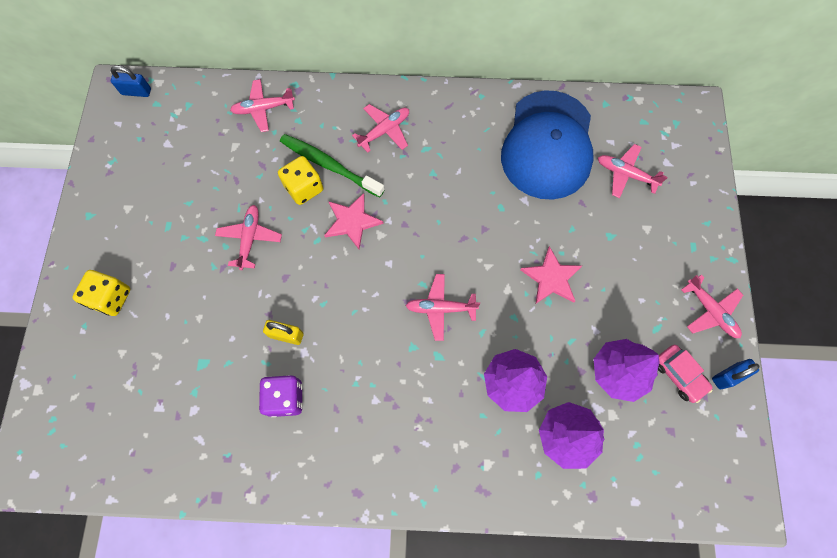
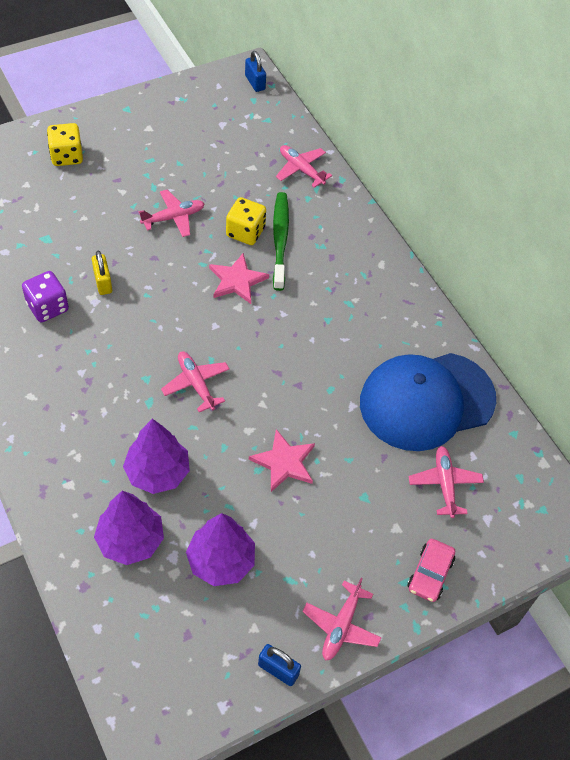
camera: 55 degrees right, 15 degrees down
(385, 131) = (344, 264): pink plane -> none
(679, 375) = (252, 620): pink car -> pink car (430, 574)

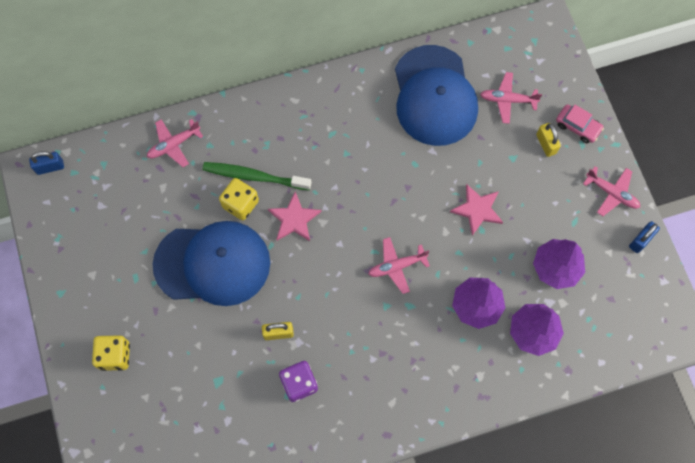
camera: 75 degrees left, 15 degrees up
(174, 217) = (212, 264): pink plane -> blue cap
(394, 535) = (546, 144): none -> yellow padlock

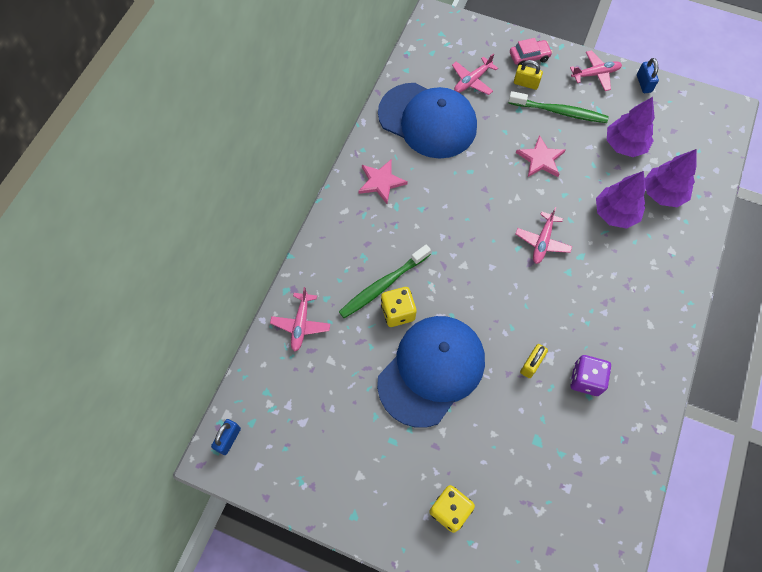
camera: 50 degrees left, 5 degrees down
(294, 219) = (444, 283): pink star -> pink star (381, 182)
(541, 191) = (559, 112): none -> green toothbrush

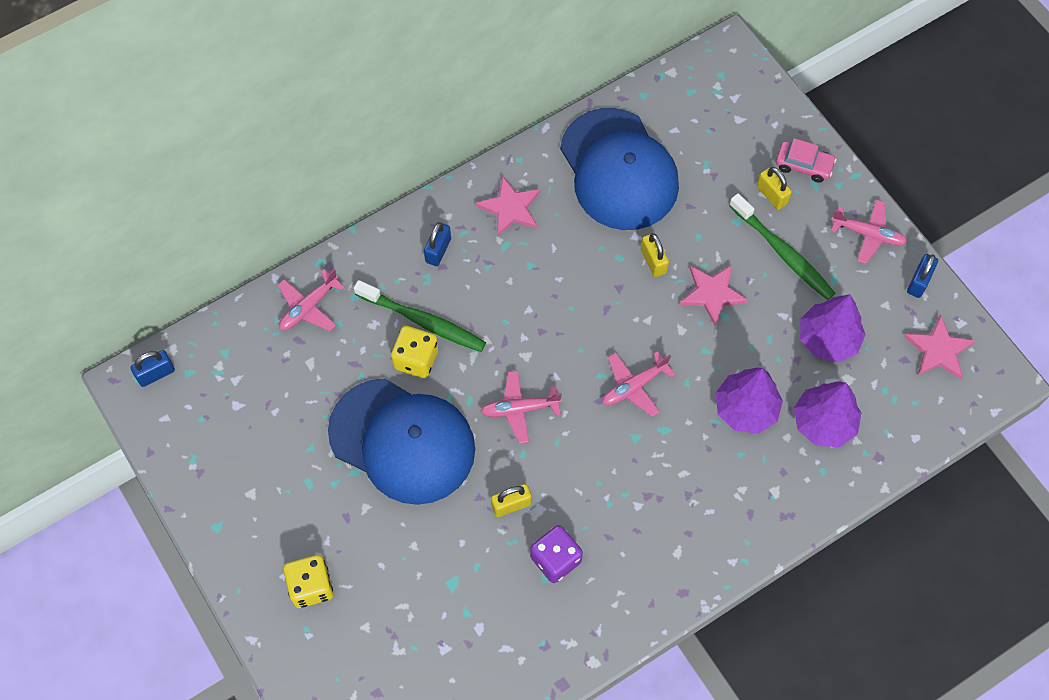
camera: 35 degrees right, 0 degrees up
(357, 235) = (438, 250): none -> blue padlock
(383, 285) = (423, 321): green toothbrush -> green toothbrush turned 150 degrees counterclockwise
(431, 370) = (402, 441): blue cap -> blue cap turned 45 degrees clockwise
(472, 81) = (709, 154): pink plane -> pink plane (519, 409)
(491, 161) = (653, 261): none -> yellow padlock
(686, 114) = (938, 350): none -> pink star

